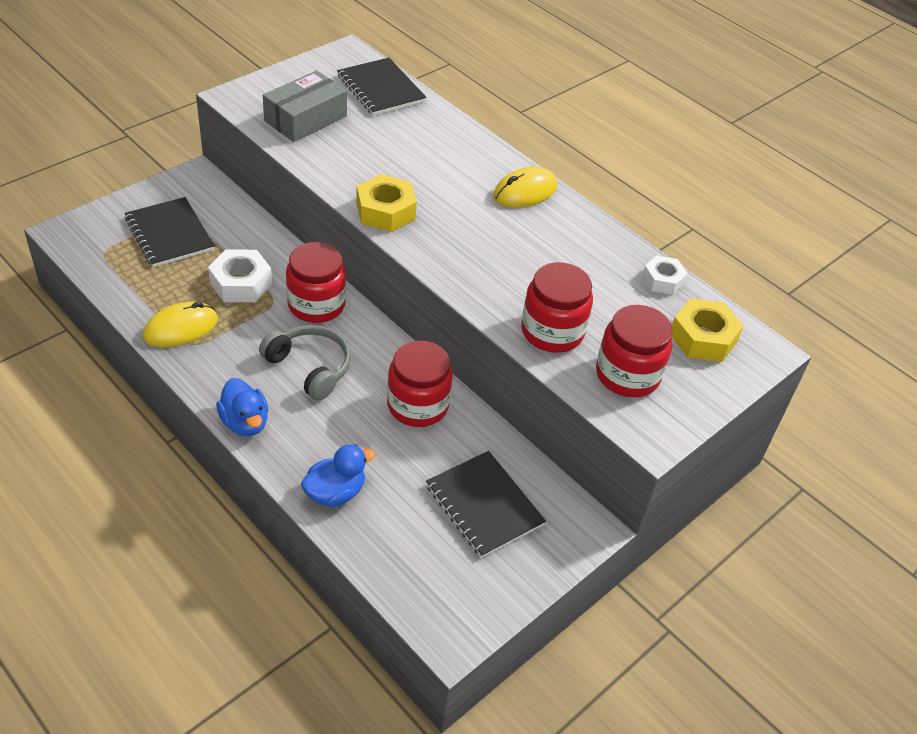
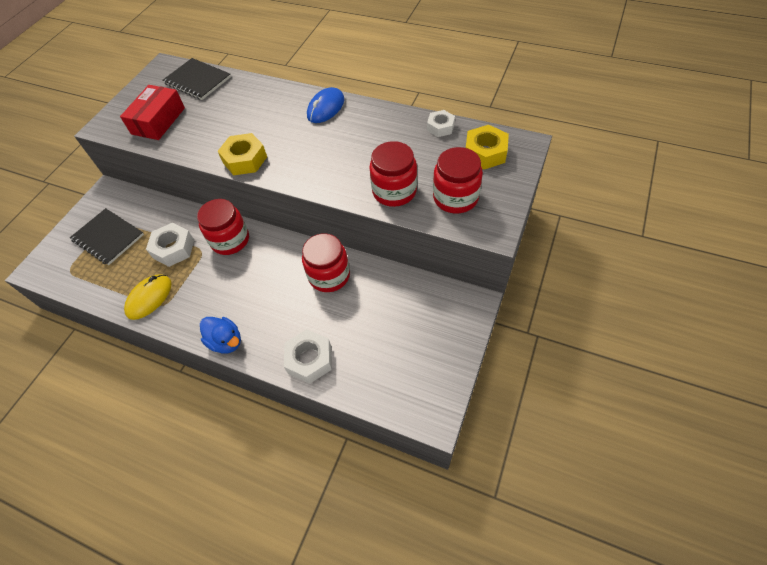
camera: 15 degrees left, 10 degrees up
(305, 118) = (158, 121): grey box -> red box
(309, 367) = (248, 284): grey headphones -> none
(335, 493) = (309, 359): blue duck -> white nut
(484, 505) = (405, 320): black notebook -> none
(525, 192) = (326, 108): yellow mouse -> blue mouse

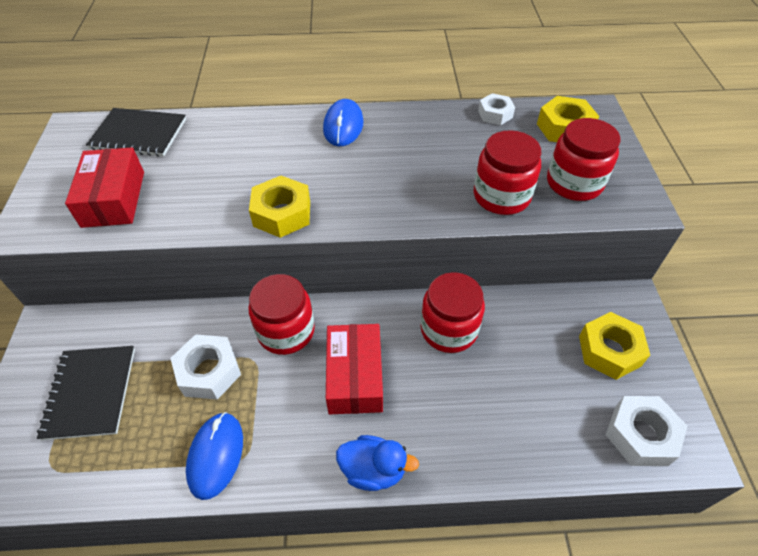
camera: 30 degrees left, 5 degrees down
(108, 237) = (90, 392): black notebook -> black notebook turned 75 degrees clockwise
(149, 298) = (216, 455): yellow mouse -> blue mouse
(252, 283) = (355, 376): none -> red box
(309, 359) = (501, 445): white nut -> white nut (640, 435)
(428, 330) = (609, 350): none -> yellow nut

